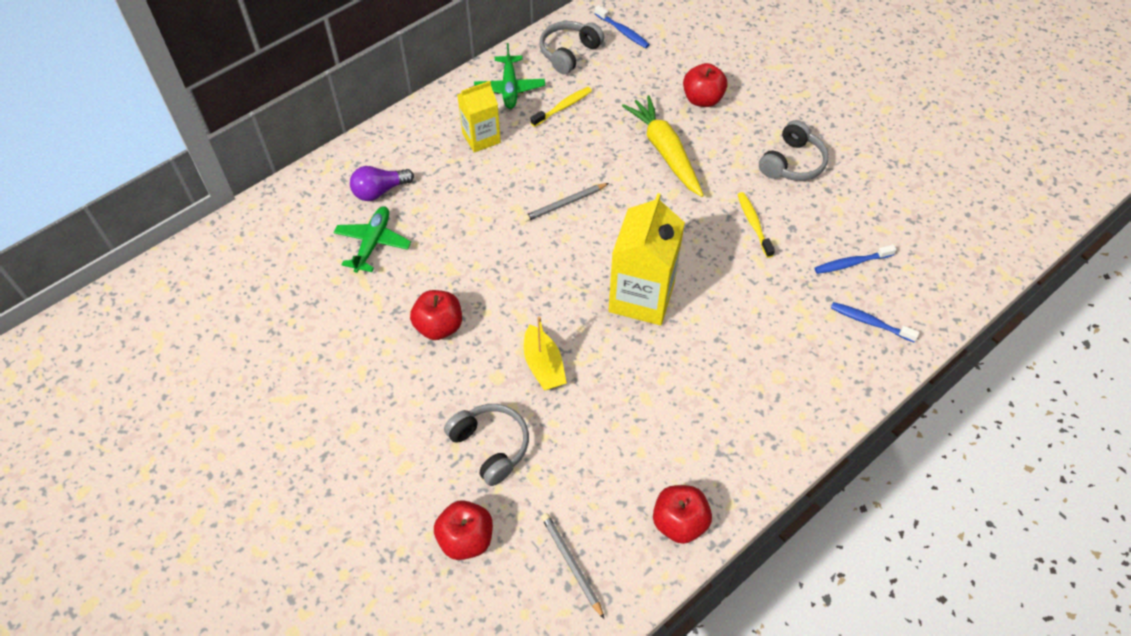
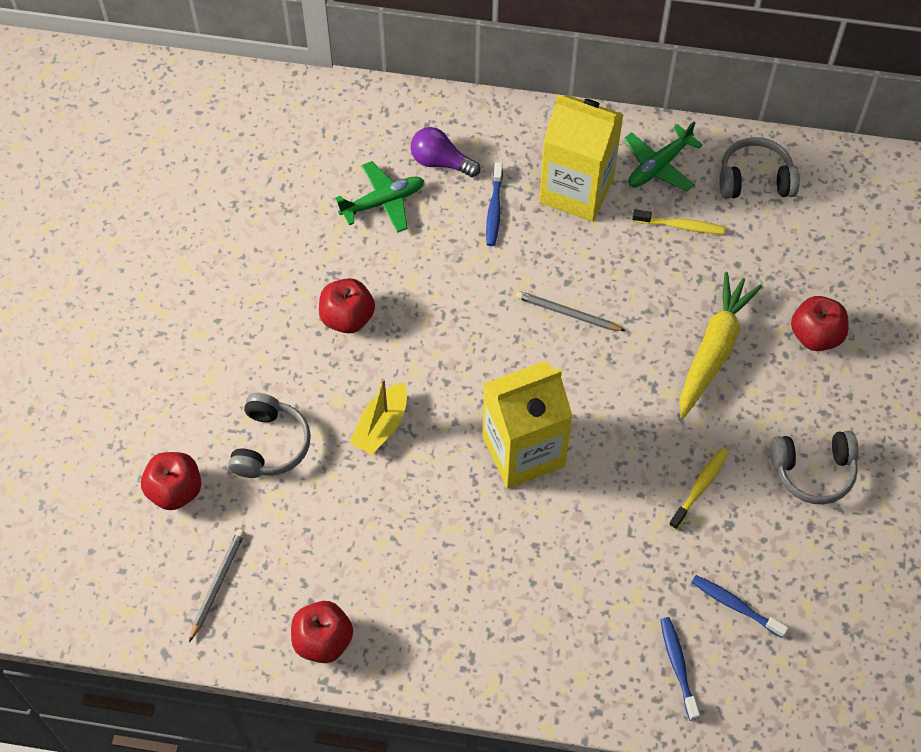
camera: 50 degrees right, 5 degrees up
(481, 138) = (576, 190): yellow carton -> yellow carton, size x1.65
(623, 31) = (833, 203): blue toothbrush -> blue toothbrush (494, 210)

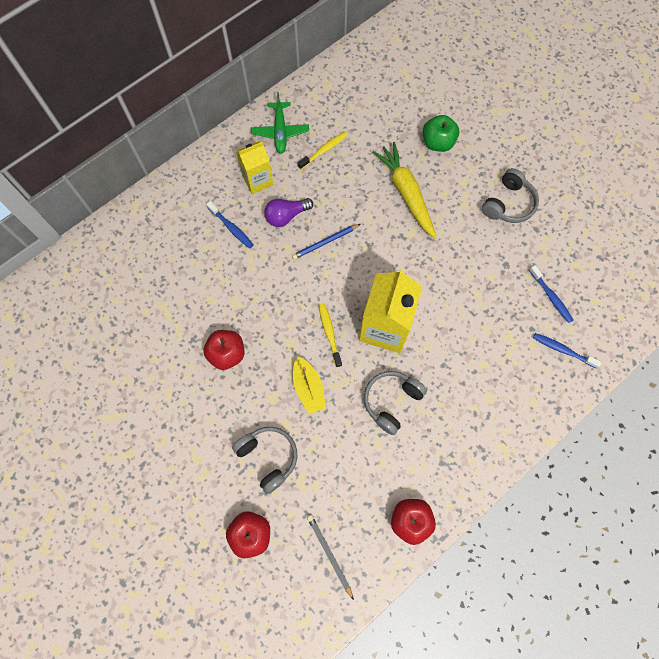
camera: 50 degrees left, 10 degrees up
(383, 202) = (173, 279): green plane -> none
(440, 162) = (177, 230): purple light bulb -> purple light bulb (286, 216)
(568, 314) = (325, 242): grey pencil -> blue pencil
(576, 190) = (257, 180): yellow carton -> yellow carton, size x0.61
(700, 487) = (475, 261): yellow toothbrush -> yellow toothbrush (329, 333)
(735, 605) = (551, 297): blue toothbrush -> blue toothbrush turned 105 degrees counterclockwise
(755, 179) = (329, 97): grey headphones -> grey headphones (391, 401)
(815, 335) = (438, 143): red apple -> green apple

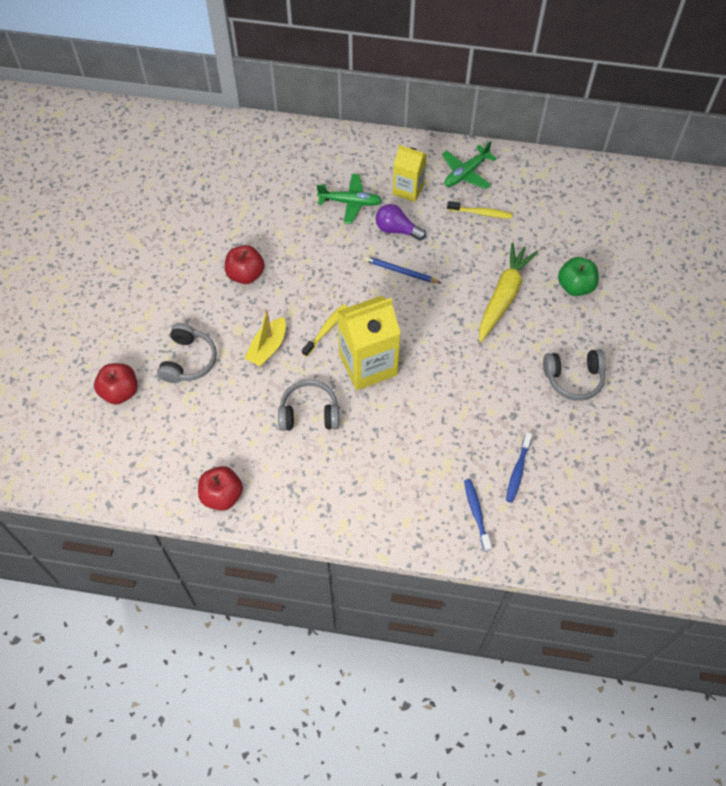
camera: 50 degrees right, 10 degrees down
(231, 228) = (350, 202): blue toothbrush -> green plane
(329, 555) = (147, 456): grey pencil -> none

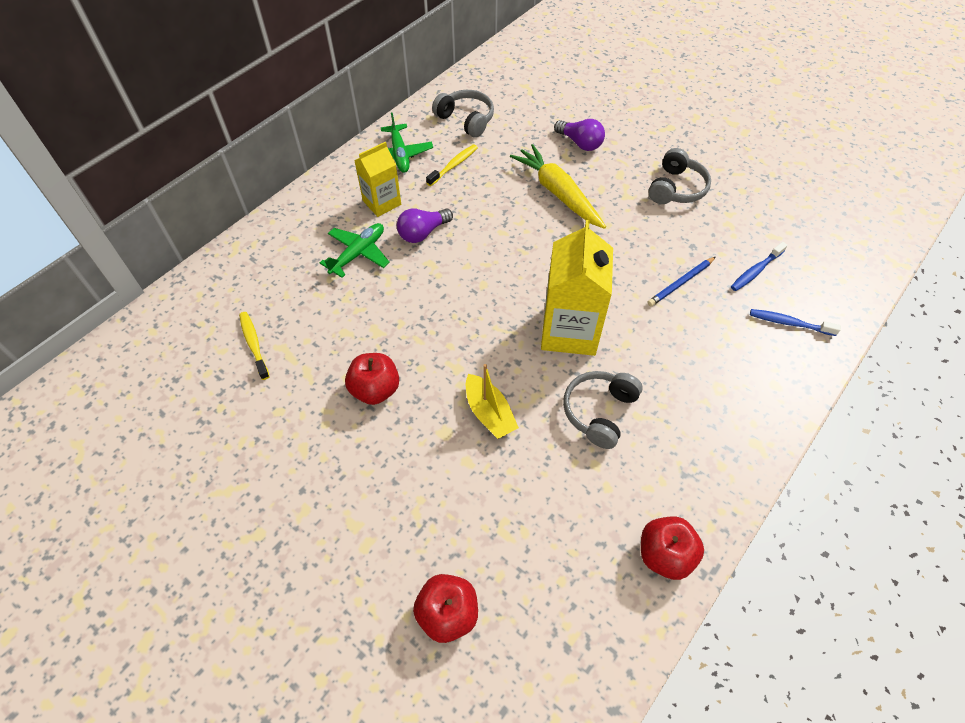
camera: 60 degrees left, 5 degrees down
(188, 360) = (453, 506): grey headphones -> grey headphones (466, 120)
(326, 329) = (502, 347): yellow toothbrush -> yellow toothbrush (254, 344)
(401, 272) = (475, 253): blue pencil -> blue pencil (681, 283)
(518, 471) = (755, 271): blue toothbrush -> blue toothbrush turned 90 degrees clockwise
(575, 286) = (580, 143): green apple -> purple light bulb

